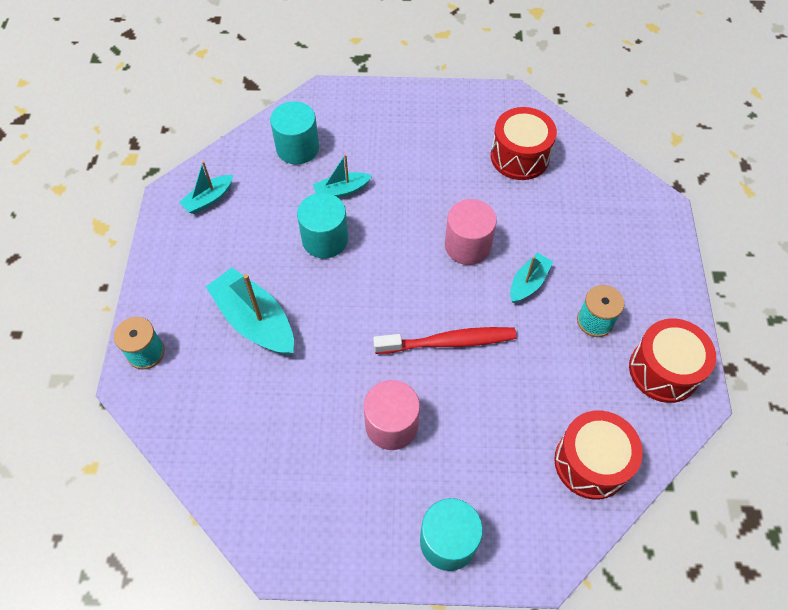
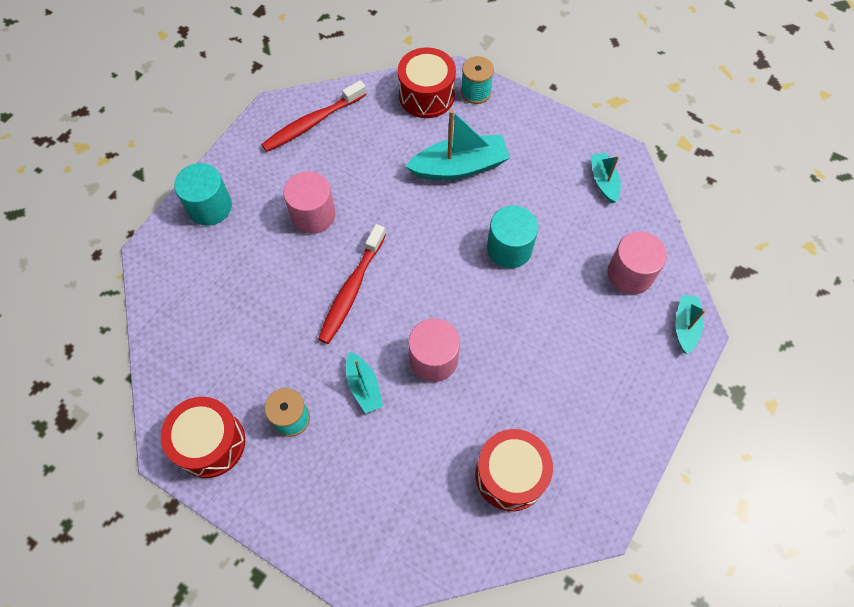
camera: 120 degrees right, 5 degrees up
(274, 500) = (312, 123): none -> red toothbrush
(297, 148) = (630, 274): turquoise cylinder -> pink cylinder
(341, 190) = (557, 287): turquoise boat -> turquoise boat (685, 326)
(591, 462) = (187, 331): red drum -> red drum (426, 95)

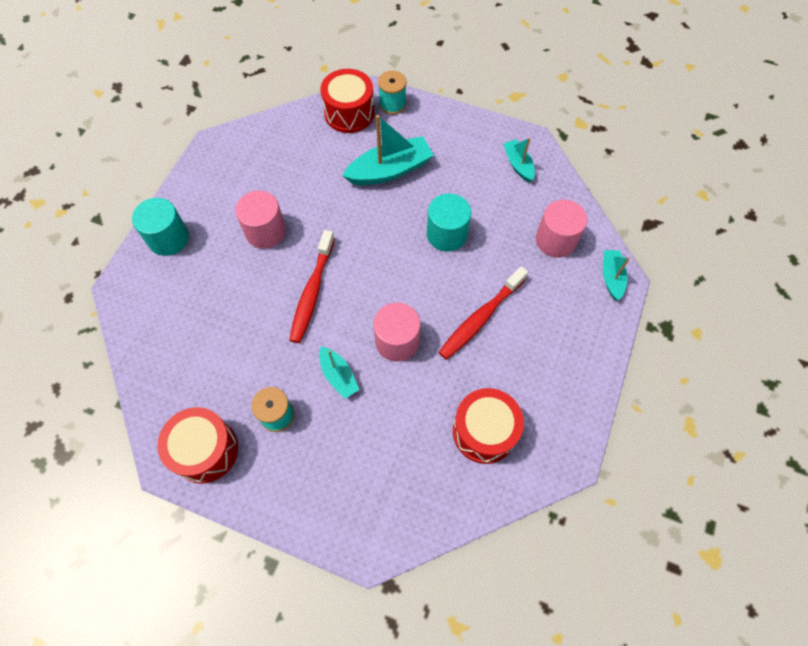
camera: 10 degrees left, 0 degrees up
(312, 123) = (250, 151): red toothbrush -> red toothbrush (480, 318)

